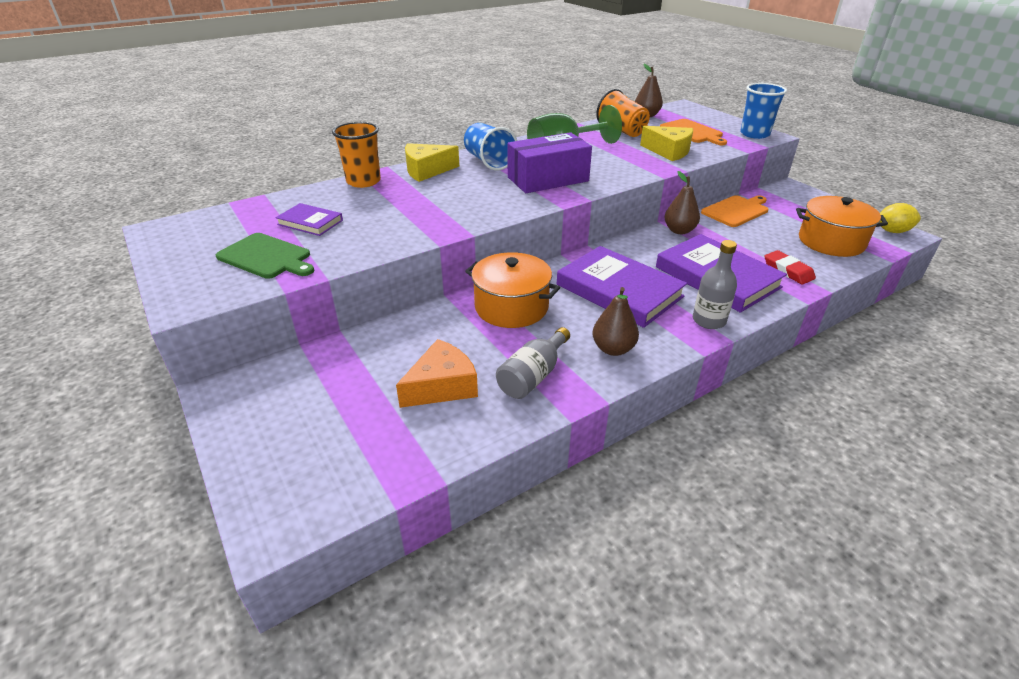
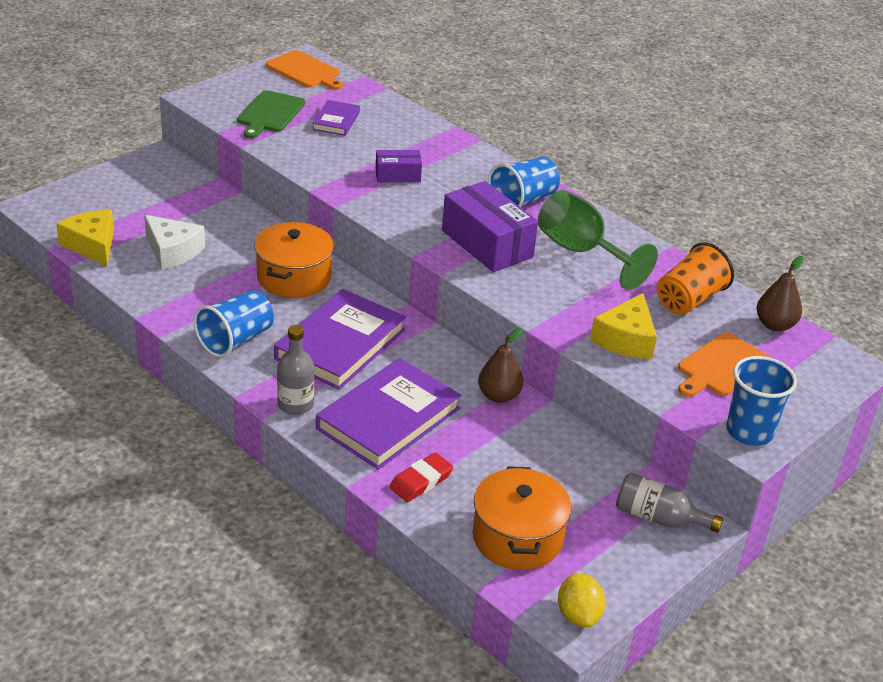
camera: 75 degrees right, 0 degrees up
(363, 181) = (435, 132): orange cup -> none
(426, 170) = (479, 164): yellow cheese -> yellow cheese (92, 245)
(429, 203) = (398, 175): none -> purple box
(442, 386) = (172, 251): orange cheese -> white cheese
(533, 376) = (190, 295): grey bottle -> grey bottle (658, 518)
(613, 349) = (236, 340): brown pear -> blue cup
(736, 211) = (583, 454): orange cutting board -> orange cutting board (305, 71)

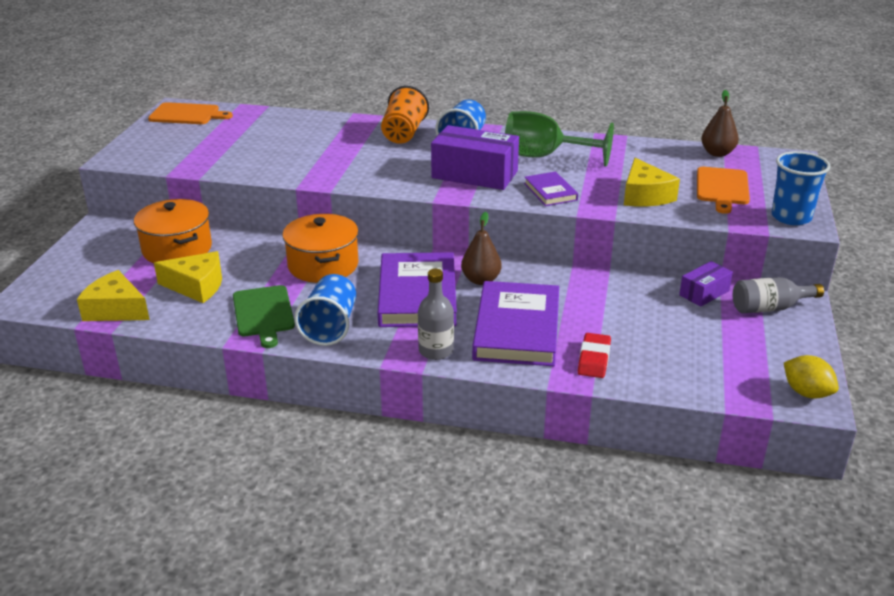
camera: 30 degrees left, 5 degrees down
(172, 251) = (196, 286): white cheese -> yellow cheese
(270, 114) = (195, 150): green cutting board -> green cutting board (264, 313)
(336, 121) = (256, 138): purple book -> purple book (550, 192)
(398, 175) = (351, 156): purple box -> purple box (704, 293)
(499, 396) = (573, 280): brown pear -> brown pear (481, 280)
(517, 537) = (704, 363): orange pot -> orange pot (177, 249)
(689, 300) = (649, 158): orange cup -> orange cup (403, 133)

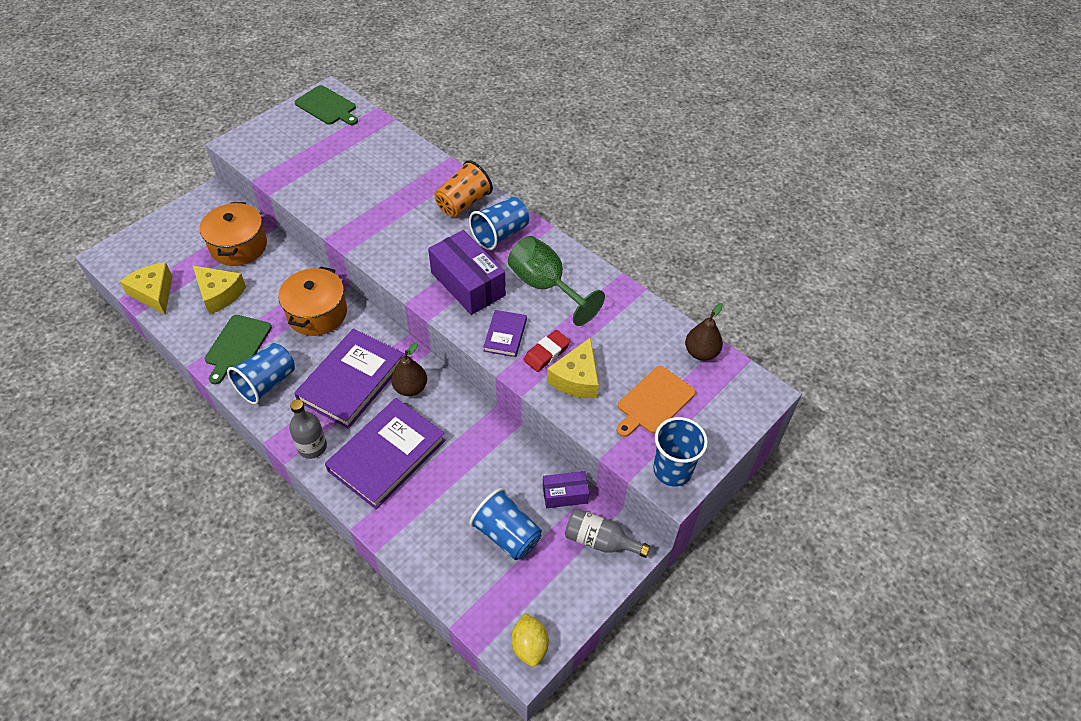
camera: 30 degrees right, 20 degrees up
(187, 114) = (327, 106): orange cutting board -> green cutting board
(594, 359) = (410, 518): red eraser -> red eraser (546, 353)
(691, 335) = (507, 534): none -> blue cup

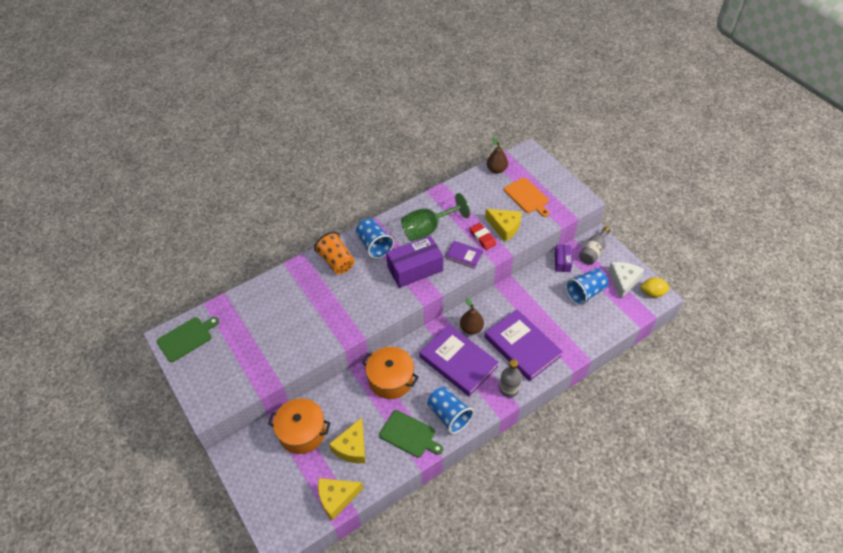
camera: 75 degrees left, 0 degrees up
(219, 294) = (352, 447): yellow cheese -> yellow cheese turned 150 degrees clockwise
(545, 594) = (623, 281): none -> white cheese
(672, 470) = (573, 199): blue cup -> none

